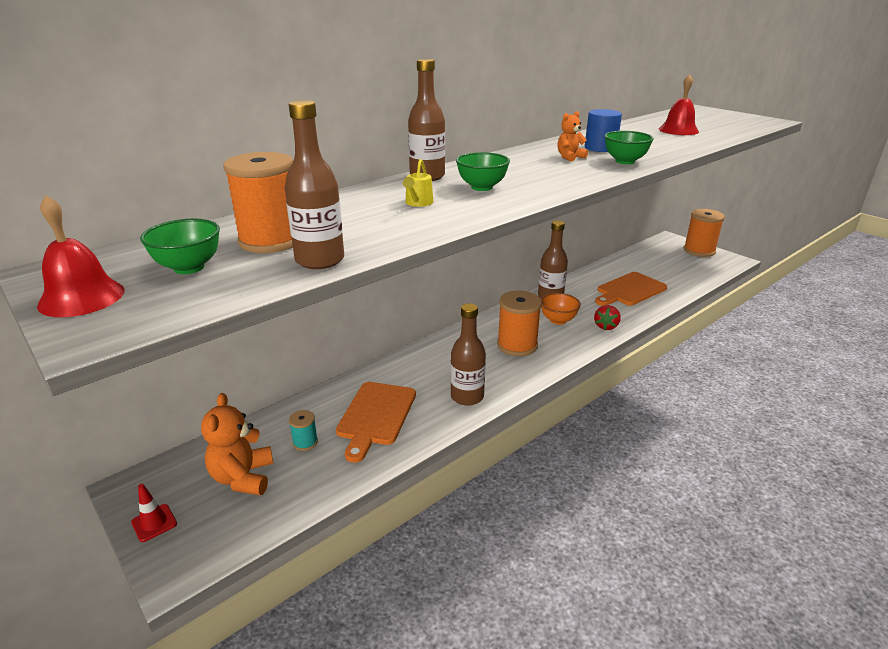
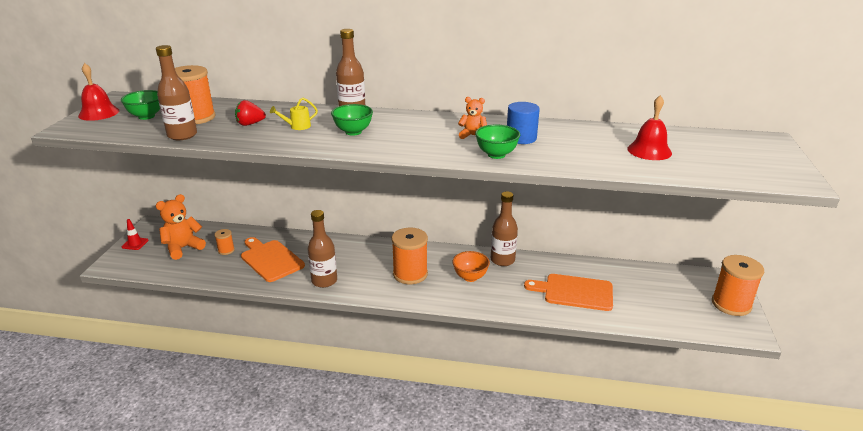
camera: 50 degrees right, 0 degrees up
(305, 442) = (226, 250): turquoise spool -> orange spool
(375, 416) = (271, 259): orange cutting board -> orange cutting board turned 75 degrees clockwise
(606, 326) = (492, 302): red strawberry -> red strawberry (250, 124)

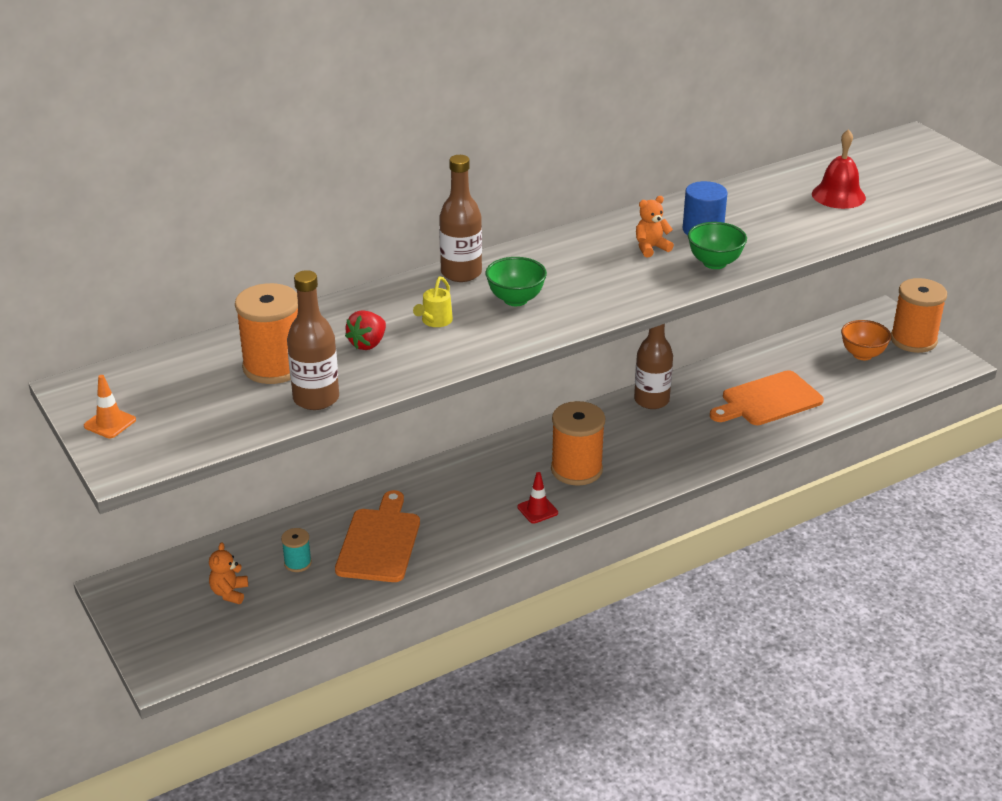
camera: 40 degrees left, 5 degrees up
(99, 113) = (110, 423): red bell -> orange traffic cone
(135, 244) = (142, 626): red traffic cone -> red traffic cone (537, 510)
(146, 116) = (197, 396): green bowl -> none
(183, 248) = (229, 593): orange teddy bear -> orange teddy bear, size x0.58
(226, 250) = (297, 563): orange spool -> turquoise spool
(271, 259) = (380, 542): orange cutting board -> orange cutting board turned 90 degrees clockwise
(324, 281) = (491, 531): brown bottle -> none
(470, 277) = (645, 438): orange bowl -> orange bowl (862, 354)

